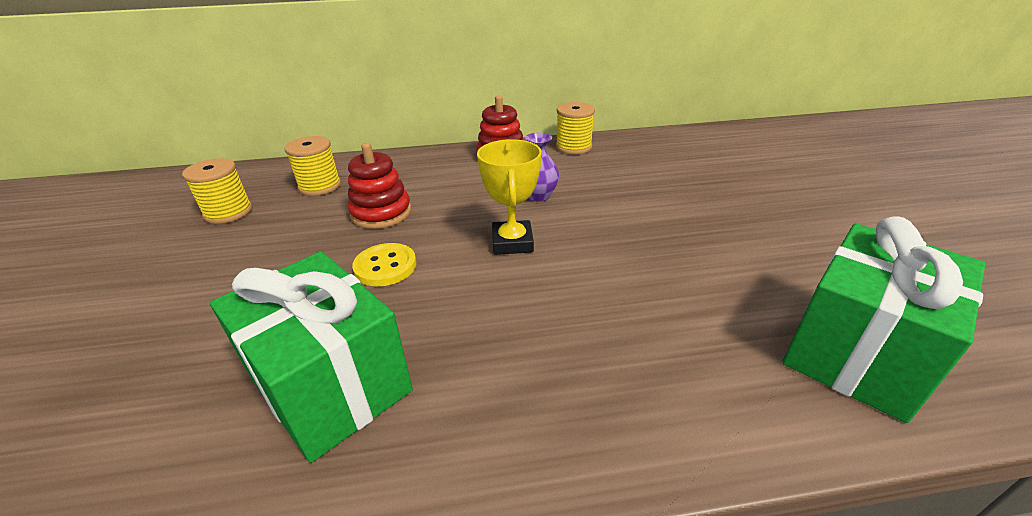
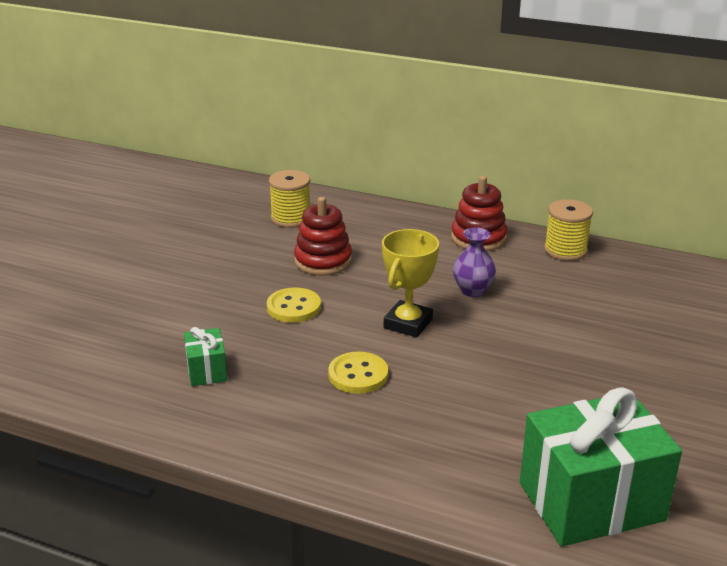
camera: 30 degrees right, 5 degrees down
(228, 212) = (207, 221): yellow spool -> none
(331, 384) = (207, 371): green gift -> green gift, size x0.46
(513, 313) = (358, 375): none -> yellow button

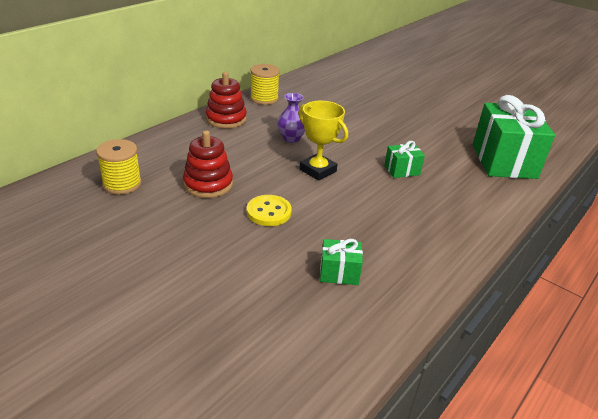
camera: 75 degrees left, 5 degrees up
(358, 375) = (370, 203): yellow button -> none
(465, 392) = (402, 170): none -> green gift

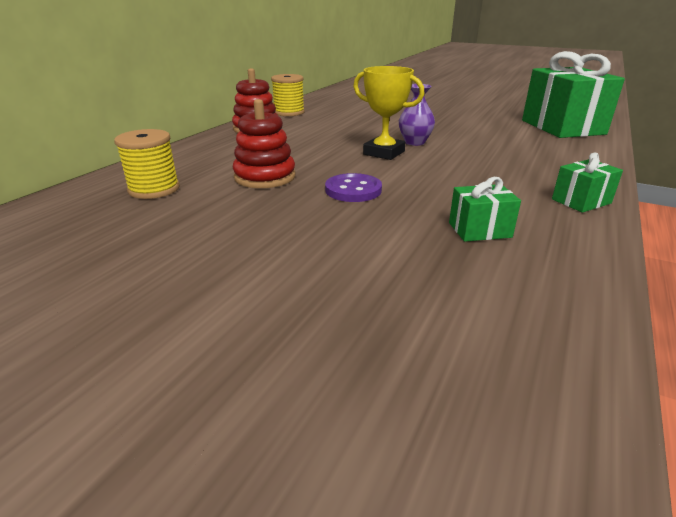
camera: 10 degrees left, 5 degrees down
(269, 212) = (353, 190): yellow button -> purple button
(291, 138) = (337, 134): purple vase -> purple vase (414, 142)
(402, 170) = (471, 143): green gift -> green gift (581, 201)

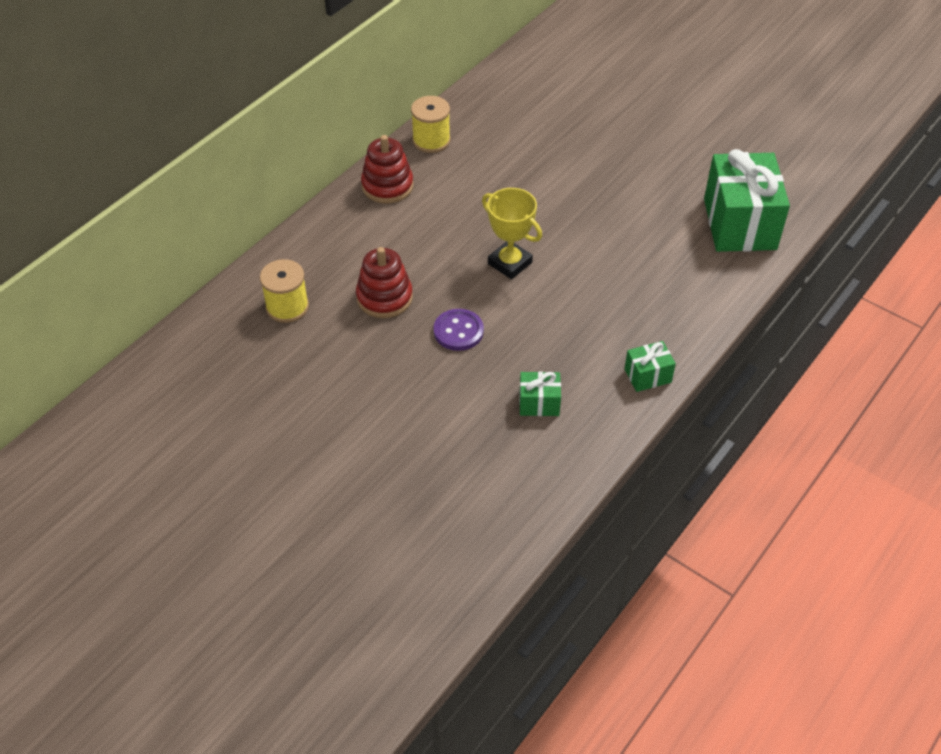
camera: 10 degrees right, 20 degrees up
(414, 142) = (551, 242): purple vase -> none

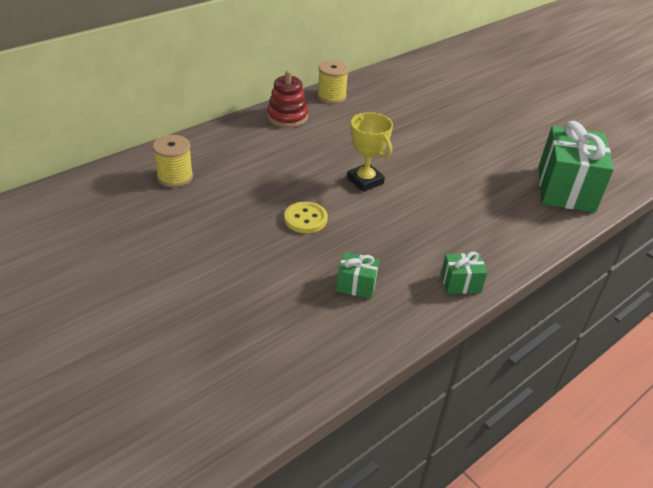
camera: 10 degrees right, 10 degrees down
(384, 297) = (254, 185): red stacking toy -> none
(458, 331) = (305, 219): purple button -> yellow button

